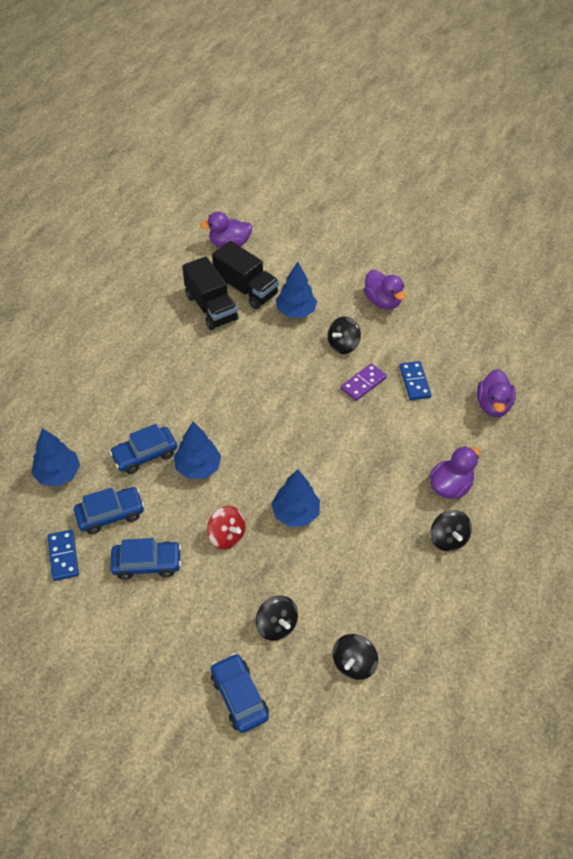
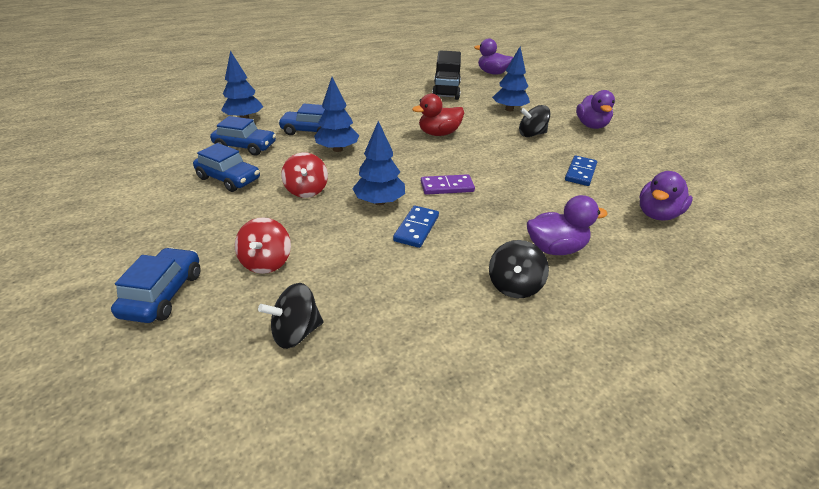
camera: 35 degrees right, 15 degrees down
(63, 556) = (185, 152): blue domino -> blue domino (416, 228)
(245, 289) = (481, 91): black truck -> none
(265, 390) = (439, 134): none -> red duck
(276, 625) = (266, 262): black spinning top -> red spinning top
(363, 383) = (528, 157): purple domino -> purple domino (447, 187)

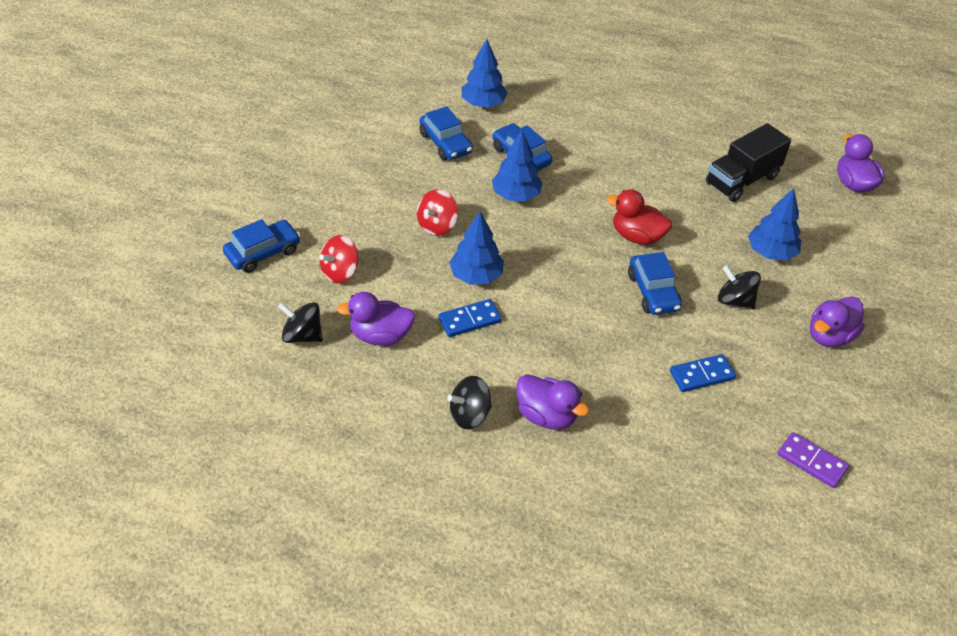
camera: 45 degrees right, 10 degrees up
(229, 179) = (396, 174): blue car -> blue car (653, 292)
(447, 187) = (550, 300): purple domino -> purple domino (811, 462)
(657, 214) = (693, 463): purple duck -> purple duck (380, 336)

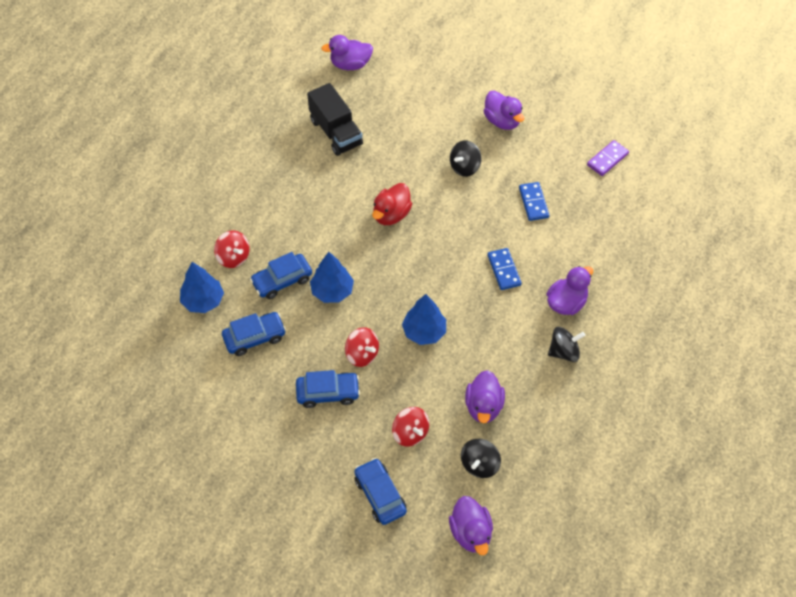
camera: 80 degrees left, 10 degrees up
(216, 331) = (471, 532): none -> purple duck
(469, 320) = (471, 341): blue domino -> blue domino (504, 270)
(469, 415) = (564, 352): black spinning top -> black spinning top turned 90 degrees counterclockwise
(542, 118) = (233, 257): none -> red spinning top
(653, 292) = (452, 215): blue car -> blue car (328, 393)
(771, 252) = (418, 134): blue tree -> none

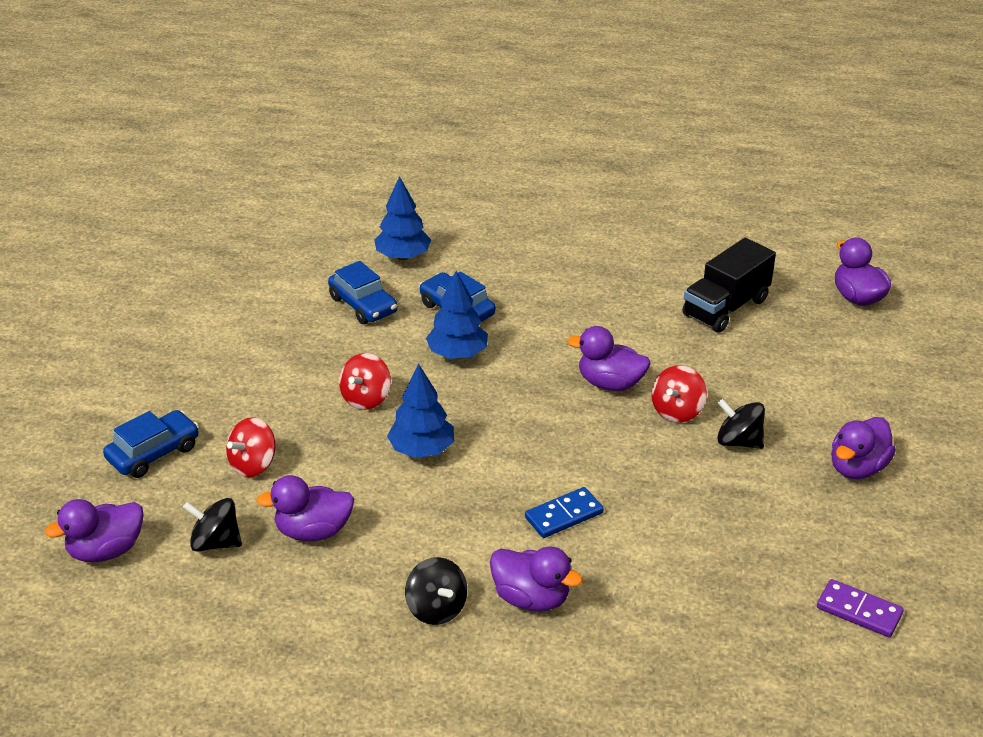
camera: 75 degrees right, 20 degrees down
(233, 257) = (476, 265): red spinning top -> red spinning top (677, 411)
(328, 393) = (298, 380): blue car -> none
(391, 214) = (610, 383): red duck -> purple duck
(533, 202) = (712, 529): blue domino -> none

